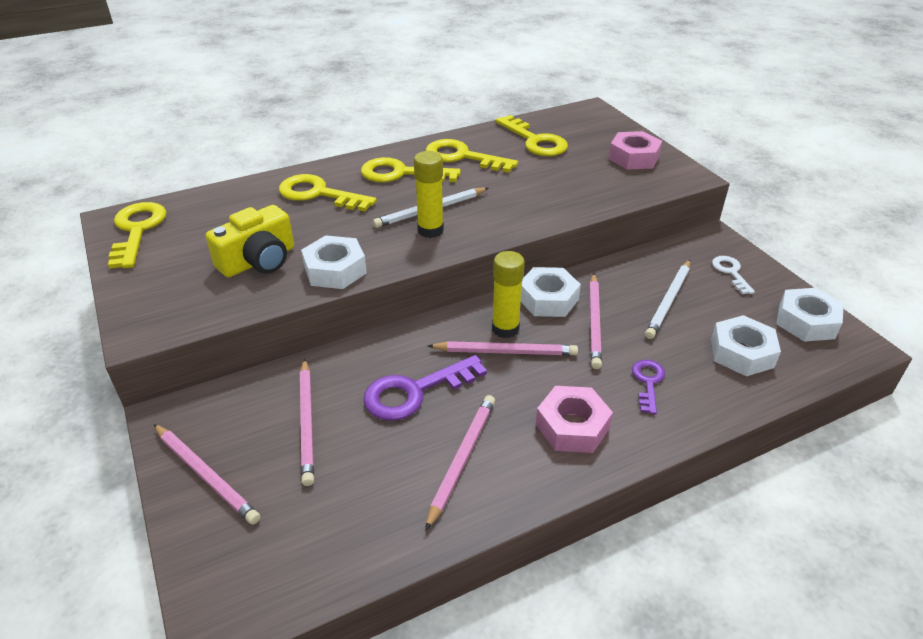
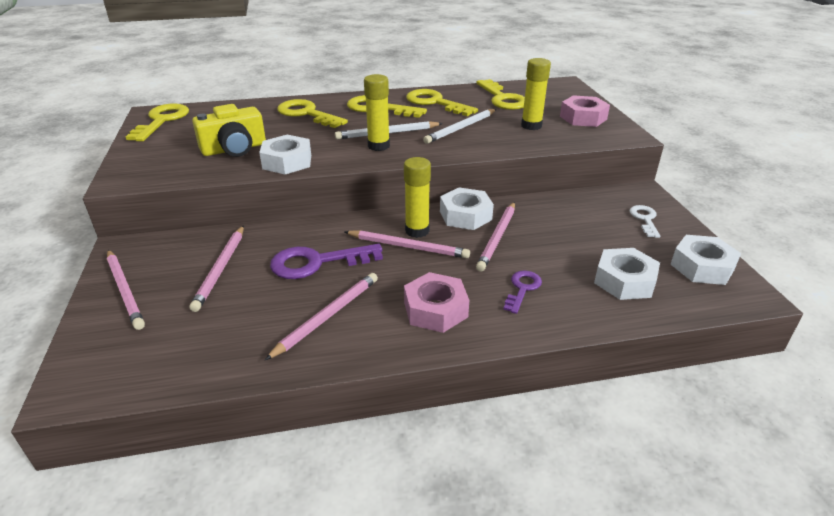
camera: 15 degrees right, 5 degrees down
(584, 176) = (531, 126): none -> yellow glue stick
(669, 301) = (574, 232): white pencil -> white pencil (461, 128)

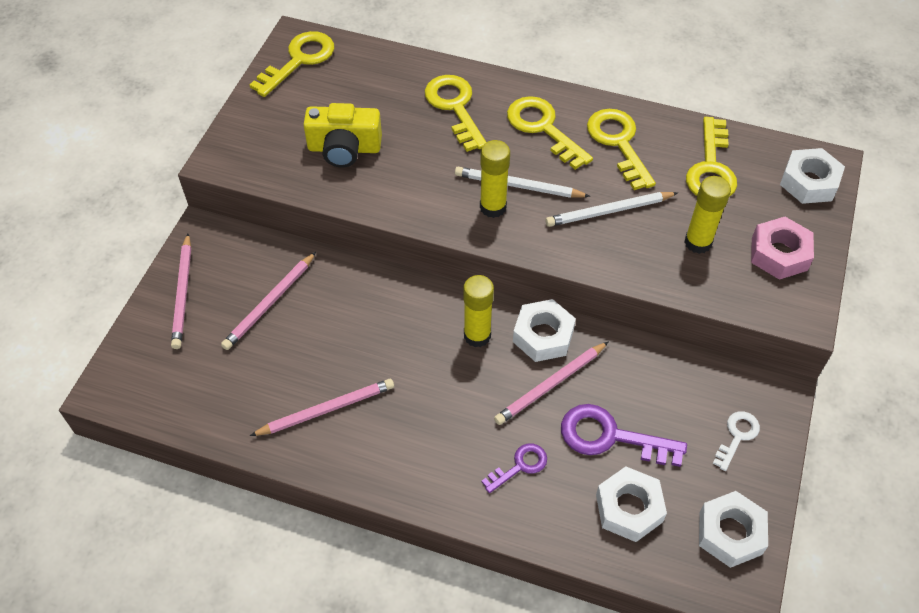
camera: 30 degrees right, 20 degrees up
(287, 162) = (383, 195): white nut -> white nut (809, 182)
(317, 262) = (356, 335): purple key -> purple key (610, 437)
(408, 246) = (453, 354): pink pencil -> none
(435, 310) = (422, 450): pink nut -> none

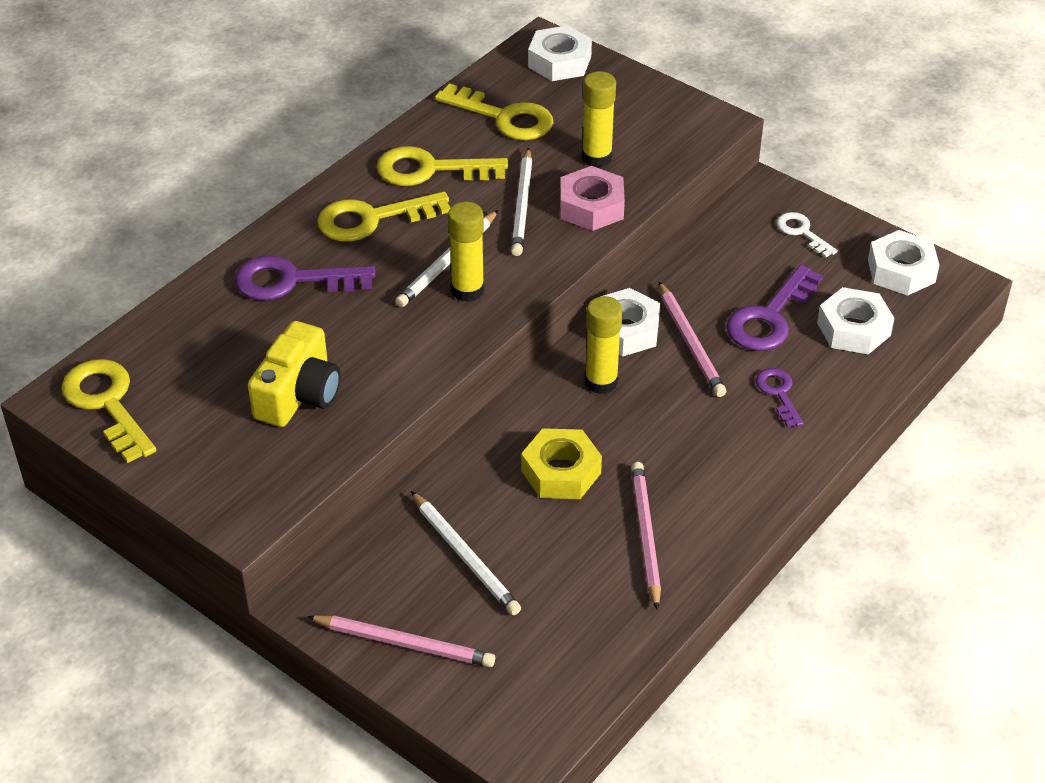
camera: 70 degrees left, 10 degrees down
(270, 303) = (465, 556): pink pencil -> white pencil
(371, 336) = (561, 472): none -> yellow nut
(455, 107) = (292, 281): yellow key -> purple key
(779, 254) = (638, 111): pink nut -> pink nut (591, 207)

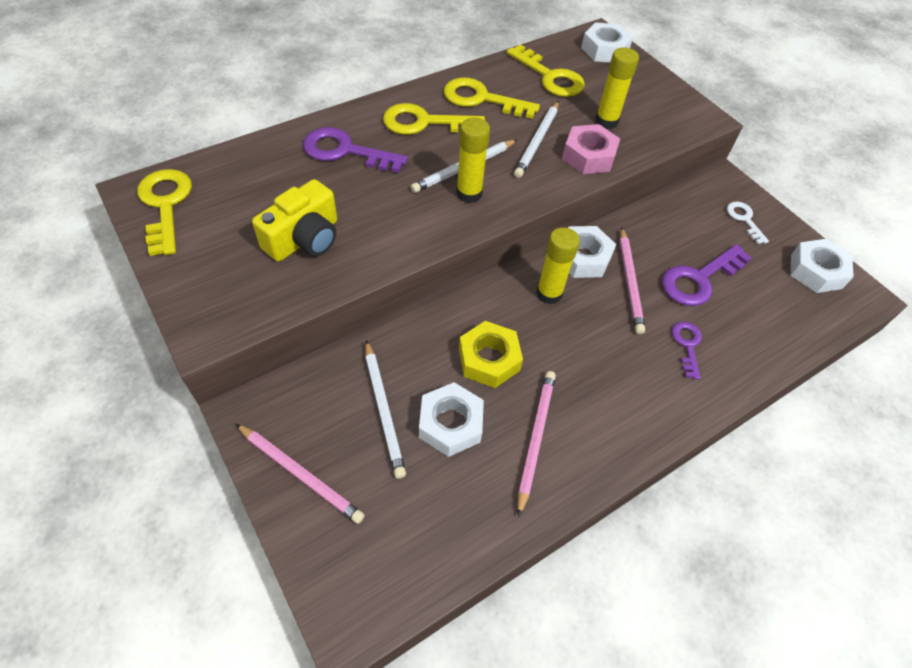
camera: 15 degrees right, 10 degrees up
(853, 329) = (764, 308): white nut -> white nut (450, 424)

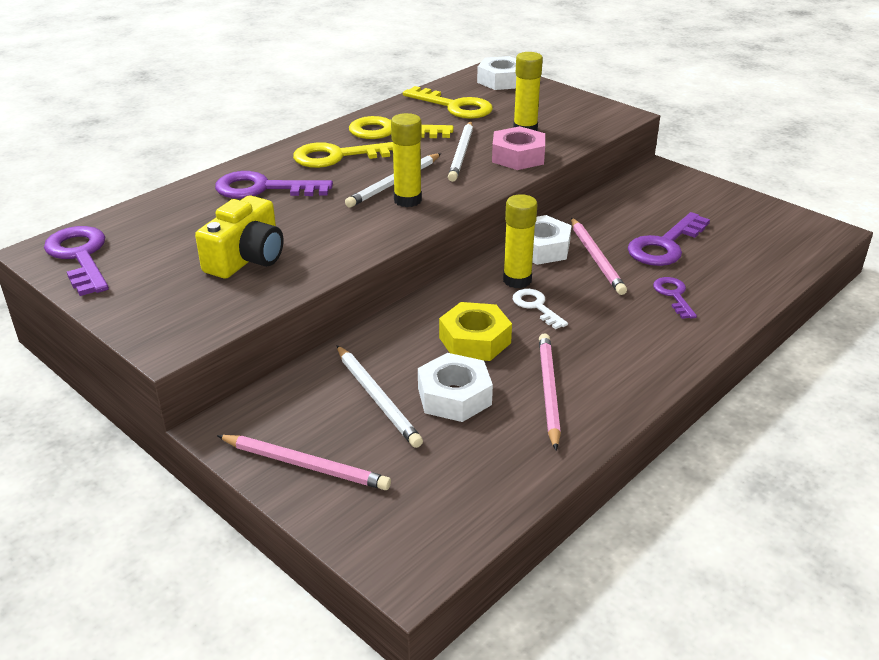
camera: 10 degrees left, 20 degrees down
(165, 205) = (80, 256): yellow key -> purple key
(744, 219) = (691, 195): white key -> white key (536, 306)
(816, 271) = (776, 222): white nut -> none

